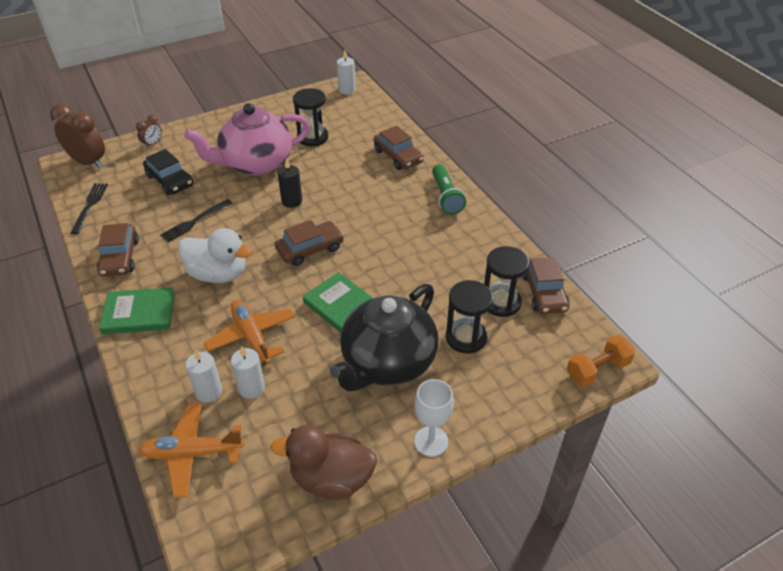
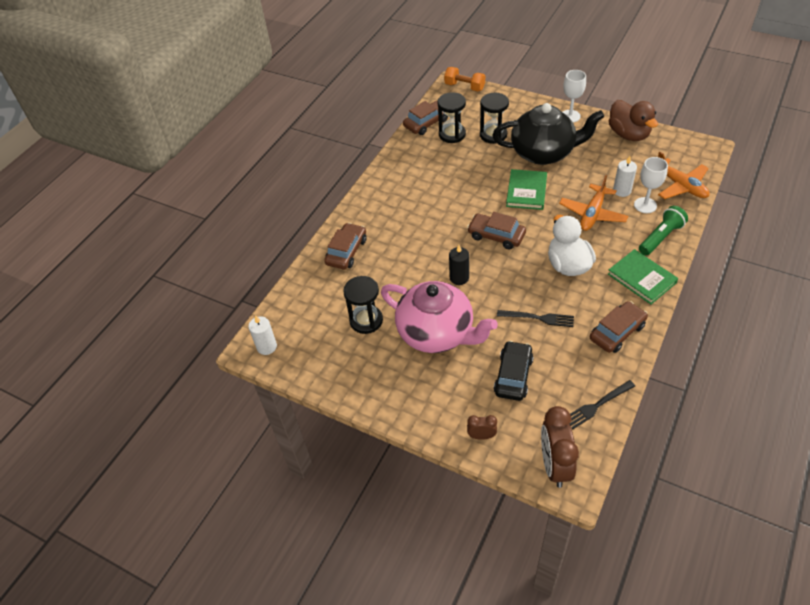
camera: 120 degrees left, 5 degrees up
(209, 392) = (645, 205): white candle -> white goblet
(446, 197) = (374, 201): green flashlight -> green flashlight (660, 237)

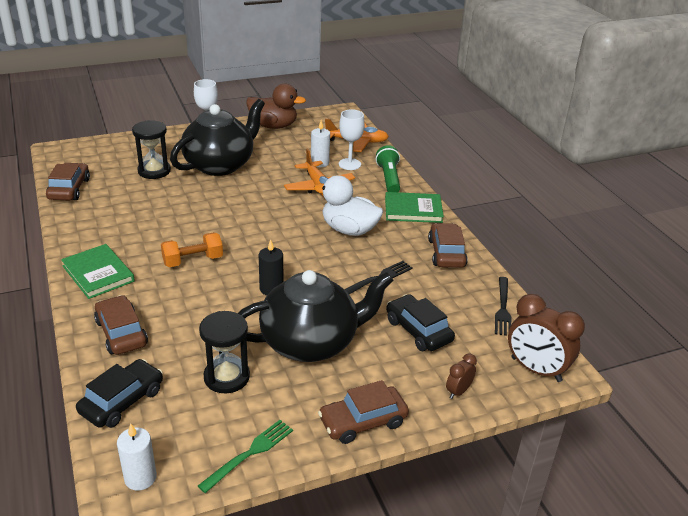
camera: 55 degrees left, 15 degrees down
(303, 296) = (122, 401): none -> black car
(326, 375) = (250, 453): none -> green fork
(437, 333) = (311, 342): pink teapot -> black teapot
(452, 134) = (110, 187): black hourglass -> none
(464, 87) = (74, 147): orange dumbbell -> orange dumbbell (193, 260)
(496, 236) = (261, 241): brown car -> brown car (363, 421)
(526, 191) = (243, 197): green book -> green book (98, 274)

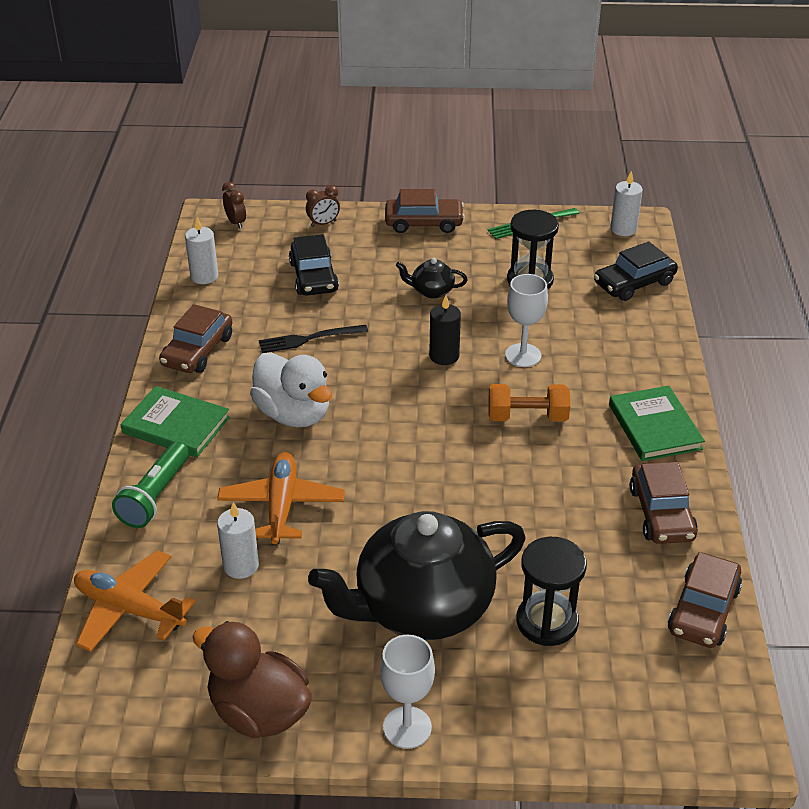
camera: 155 degrees left, 5 degrees up
(121, 333) = (630, 345): brown car -> brown car (661, 513)
(311, 342) = (431, 291): black teapot -> black teapot, size x0.41
(349, 164) = (191, 548): white goblet -> white goblet (523, 355)
(503, 308) = (204, 276): black fork -> white candle
(536, 369) = (236, 222): brown clock -> brown clock, size x0.50

